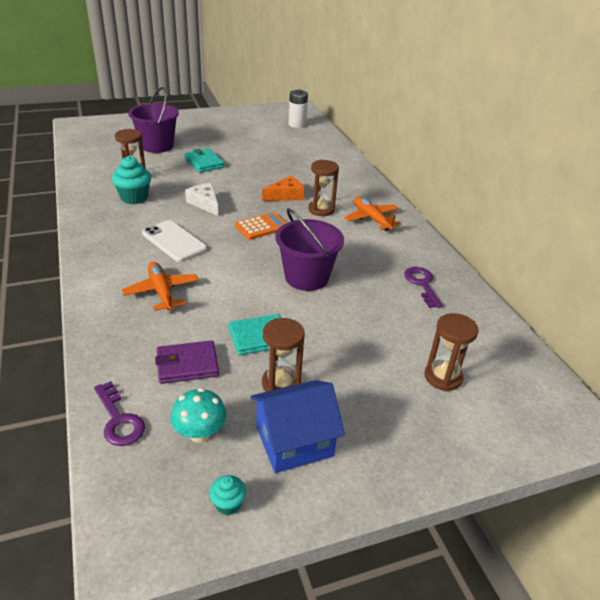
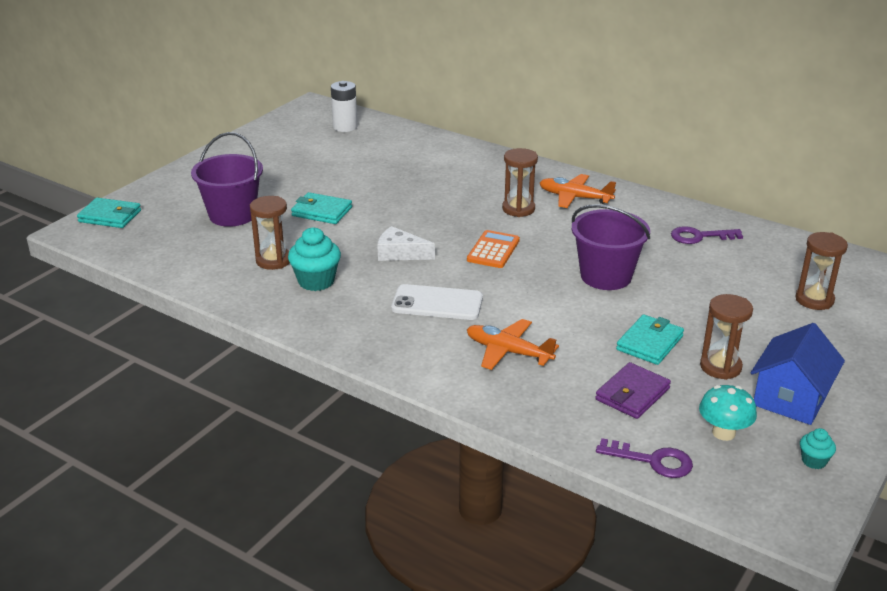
camera: 35 degrees left, 5 degrees down
(102, 123) = (110, 216): none -> turquoise wallet
(286, 195) = (464, 209): orange cheese -> none
(422, 284) = (699, 236): purple key -> purple key turned 45 degrees counterclockwise

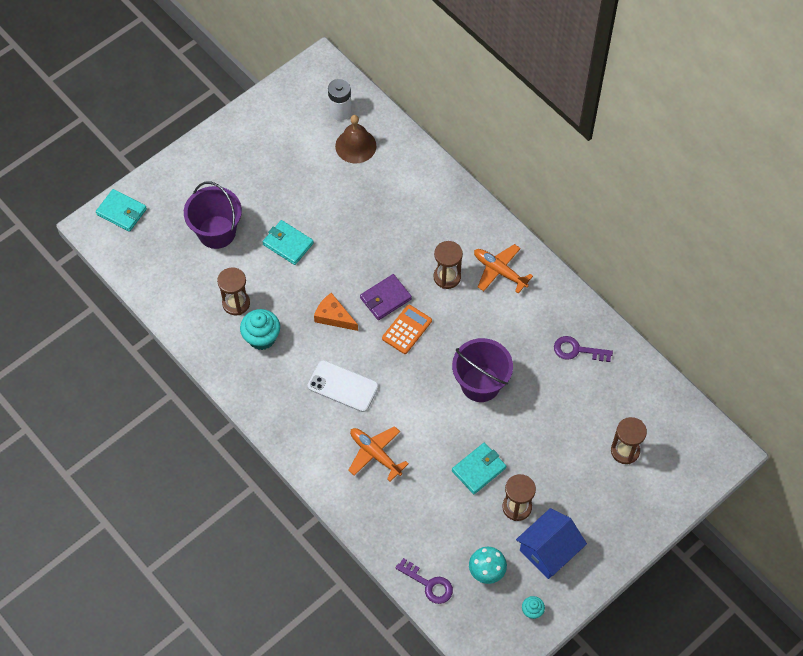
camera: 15 degrees right, 30 degrees up
(371, 144) = (355, 146): none -> brown bell
(400, 253) = (333, 316): white cheese -> orange cheese
(632, 394) = (443, 519): purple wallet -> purple wallet (385, 298)

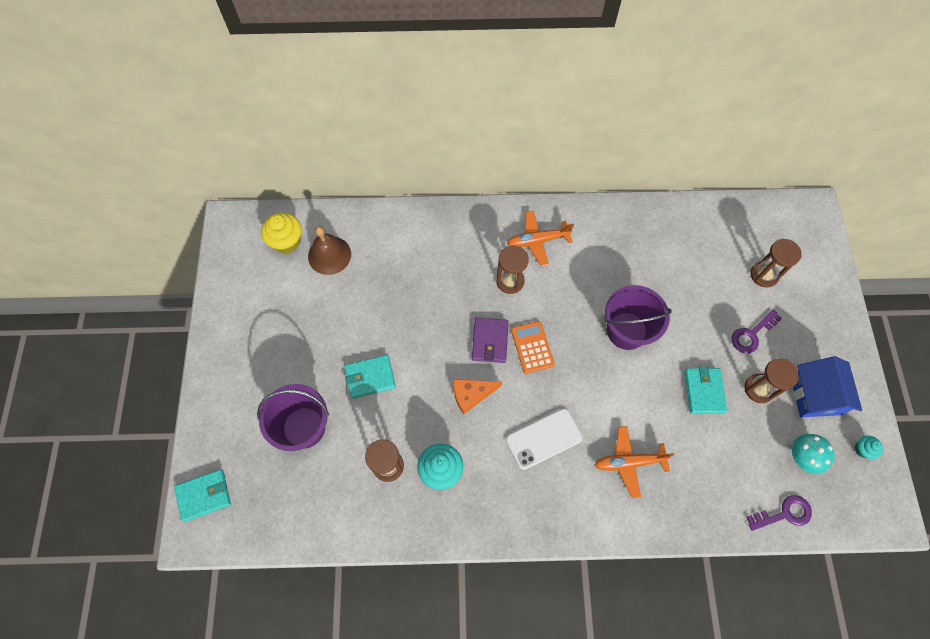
camera: 50 degrees left, 5 degrees up
(340, 111) = (287, 242): white battery -> yellow cupcake
(577, 350) = (651, 241): purple key -> purple key (752, 334)

